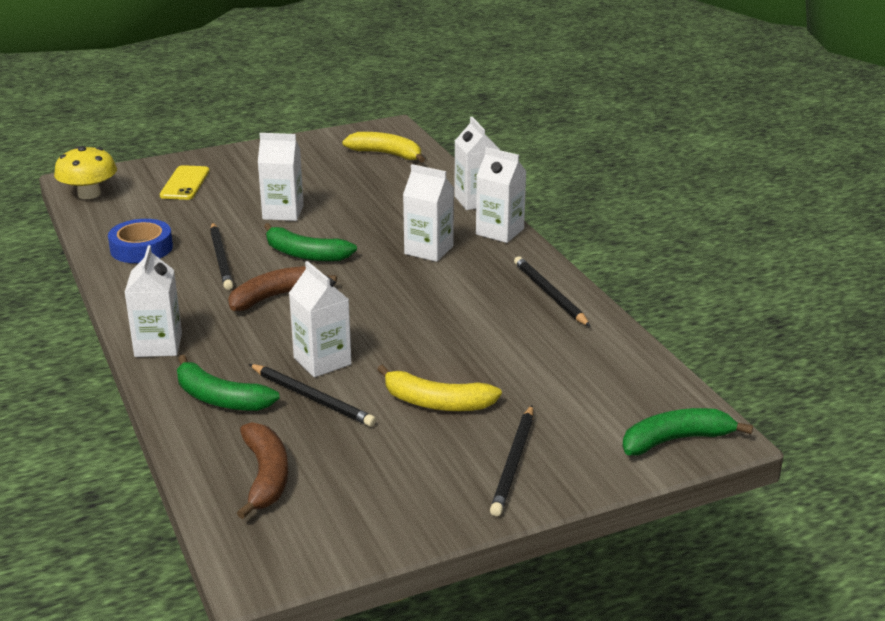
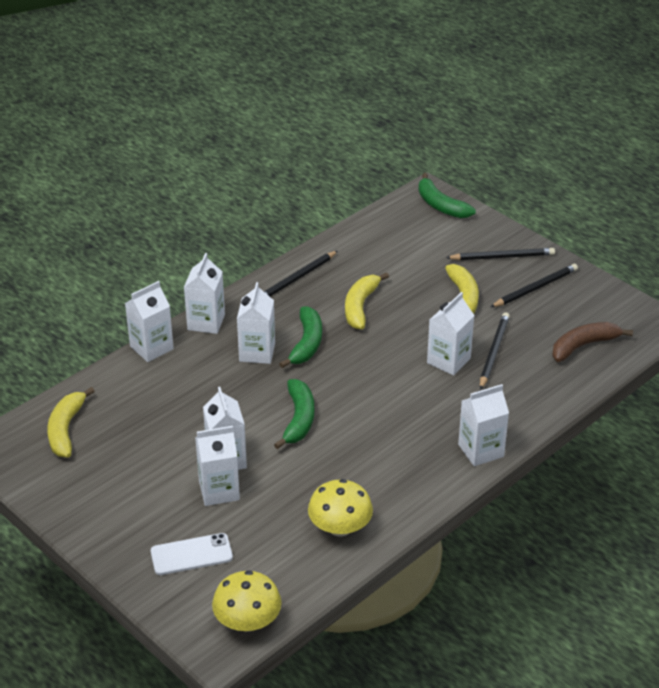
camera: 110 degrees left, 10 degrees up
(141, 248) = (340, 527): blue tape -> yellow mushroom
(185, 183) = (191, 554): yellow phone -> white phone
(220, 398) = (522, 393): green banana -> green banana (306, 343)
(221, 258) = (332, 467): black pencil -> black pencil (535, 288)
(246, 204) = (219, 490): none -> white carton
(275, 296) = (376, 413): brown banana -> none
(468, 324) = (360, 306): none -> yellow banana

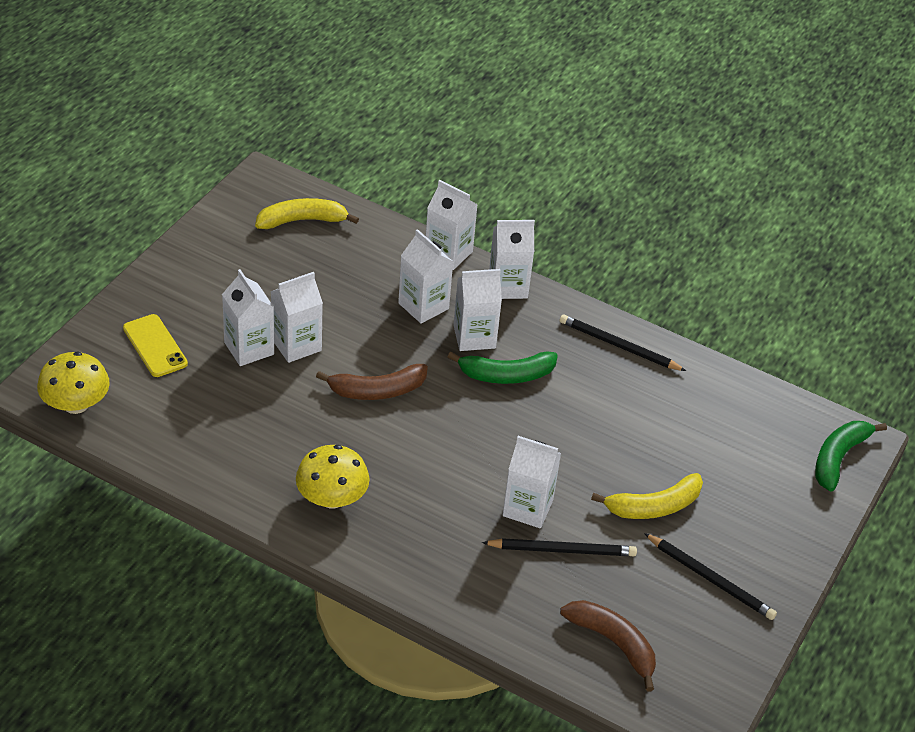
camera: 70 degrees right, 5 degrees up
(191, 554) = (155, 346): white phone -> yellow phone
(298, 419) = (377, 390): green banana -> brown banana
(340, 527) = (221, 453): yellow mushroom -> yellow mushroom (332, 498)
(360, 306) = (593, 411): yellow banana -> none
(481, 450) = (379, 559): white carton -> white carton (423, 306)
(502, 257) = (760, 536): black pencil -> none

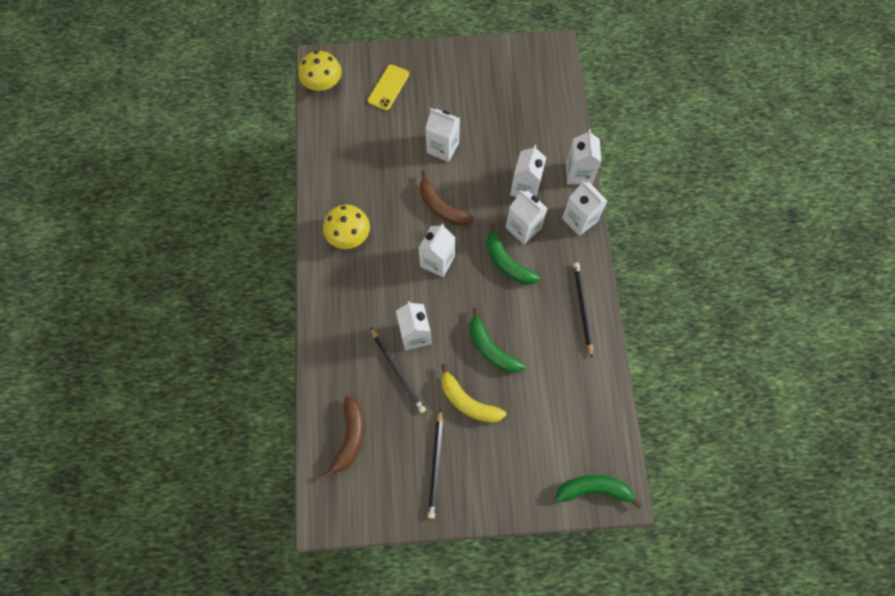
camera: 60 degrees right, 25 degrees up
(249, 348) = (422, 128): white carton -> white carton (437, 261)
(302, 220) = (539, 88): yellow banana -> none
(604, 449) = (491, 348): none -> green banana

